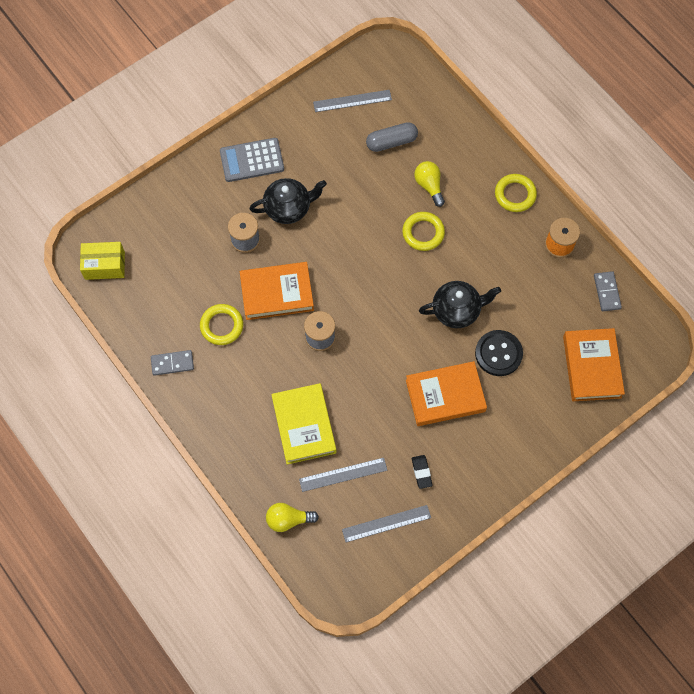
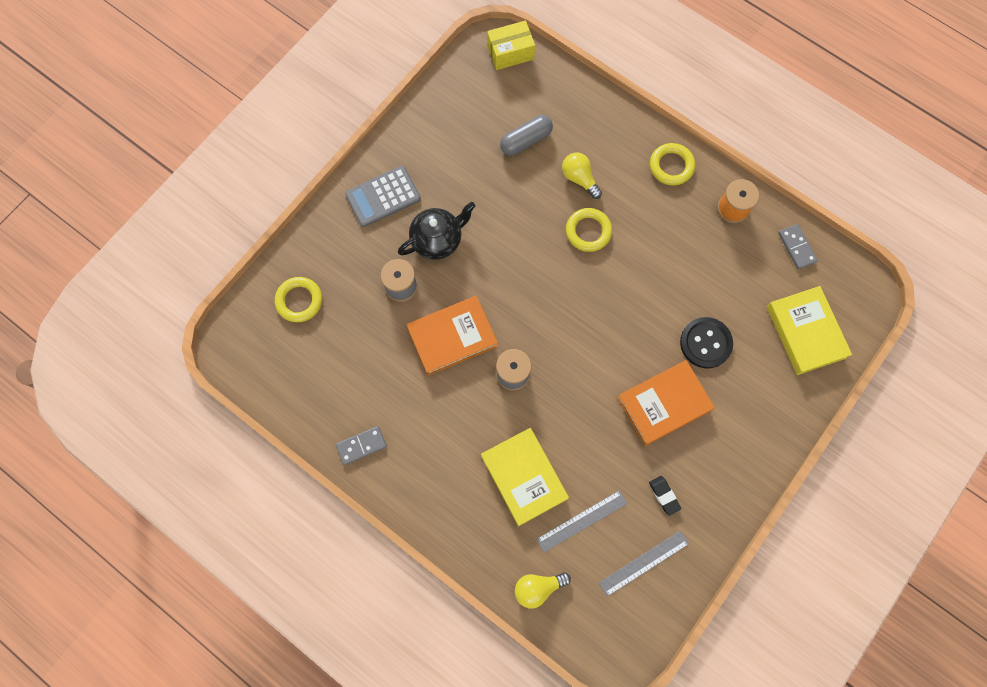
camera: 15 degrees left, 5 degrees up
(105, 265) = (255, 354): yellow box -> yellow box (510, 52)
(222, 326) = (403, 389): yellow ring -> yellow ring (299, 301)
(352, 101) = (471, 106): grey ruler -> none
(457, 310) = (648, 307): black teapot -> none
(591, 367) = (805, 332): orange book -> yellow book

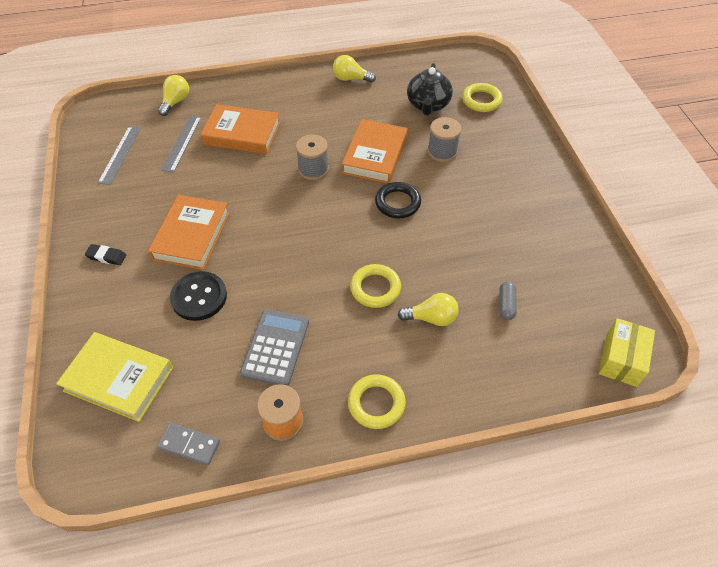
camera: 130 degrees right, 20 degrees down
(361, 446) = (351, 79): grey domino -> yellow light bulb
(383, 197) = (529, 182): grey calculator -> grey calculator (275, 347)
(438, 239) = (461, 191): black teapot -> black teapot (428, 105)
(492, 278) = (397, 203): none -> black ring
(524, 477) = (242, 134): yellow book -> orange book
(526, 140) = (506, 305): grey capsule -> grey capsule, size x0.64
(664, 495) = (139, 192): black eraser -> black eraser (106, 256)

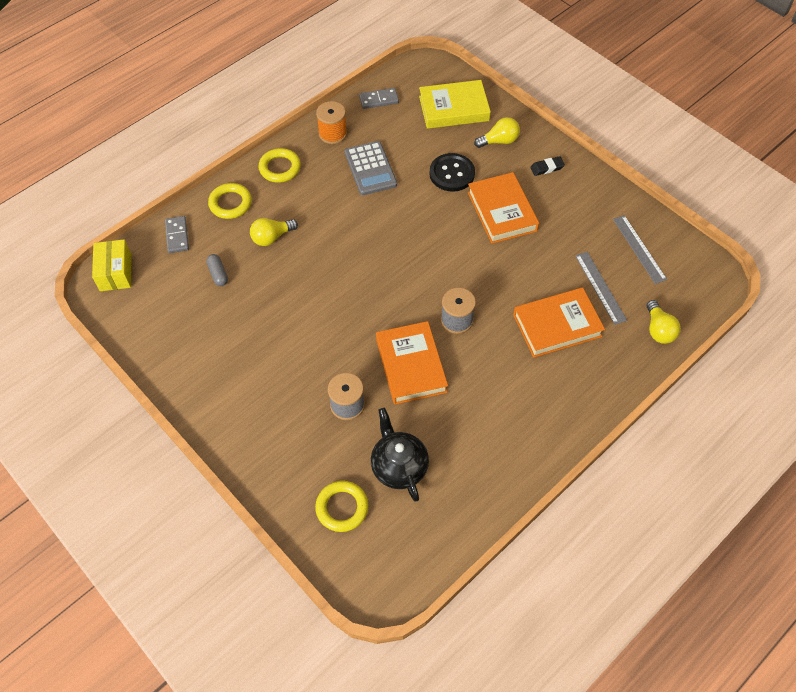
camera: 150 degrees right, 5 degrees up
(351, 79) = (511, 462): yellow light bulb -> yellow light bulb (499, 141)
(375, 288) = (327, 239): yellow ring -> yellow ring (230, 203)
(397, 203) = (356, 323): black ring -> none
(537, 371) = (177, 236): none -> grey domino

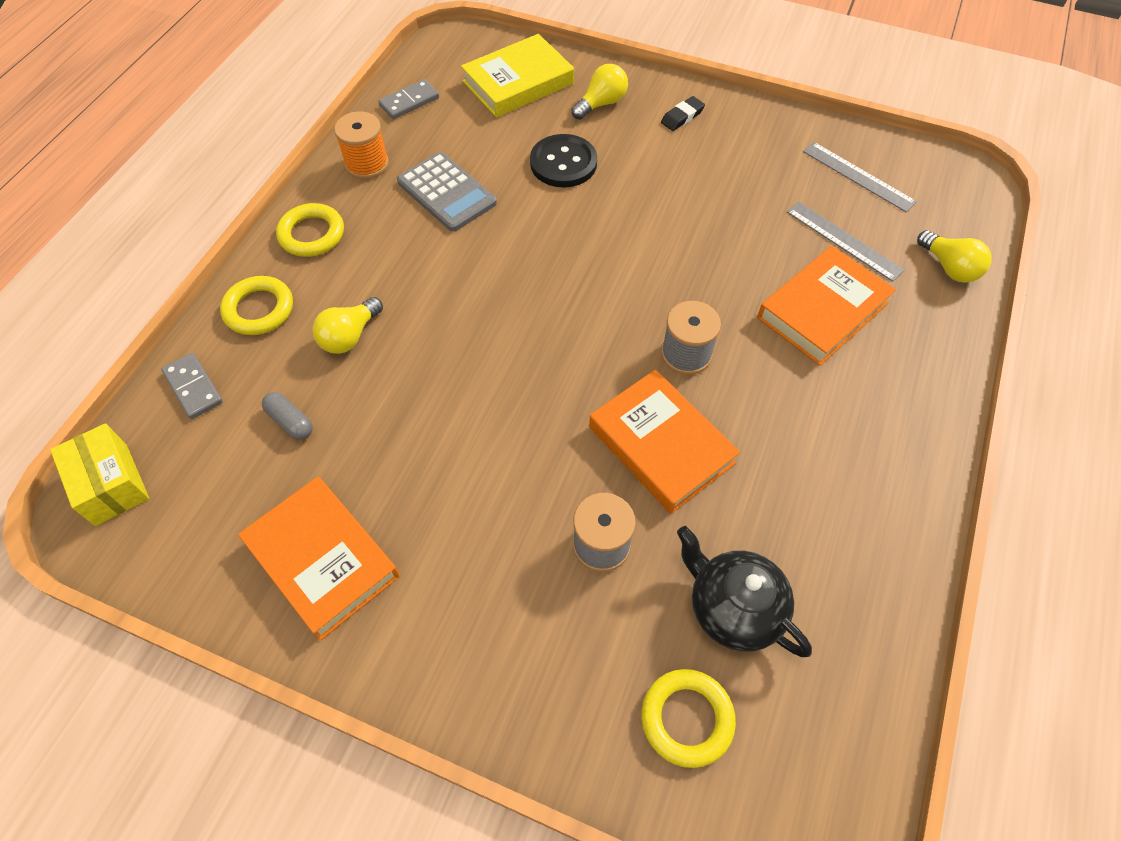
camera: 25 degrees left, 0 degrees up
(502, 211) = (658, 189): orange book -> orange book (322, 560)

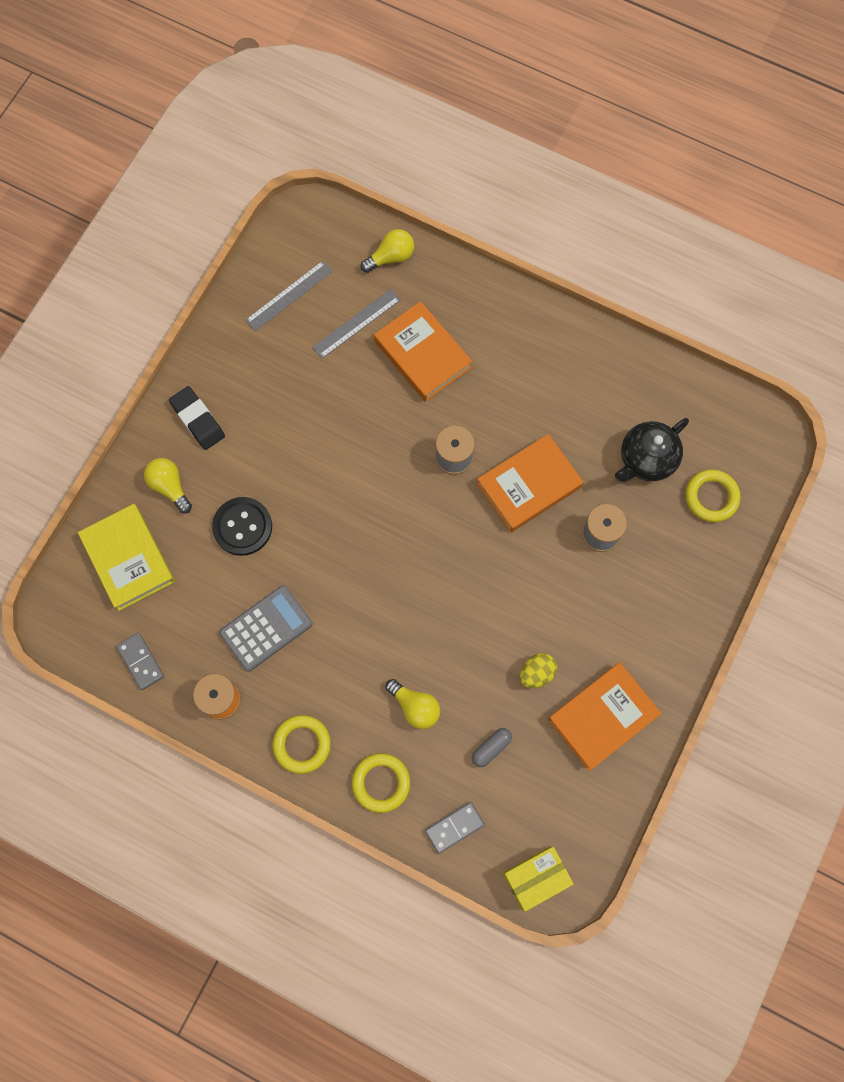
camera: 85 degrees left, 15 degrees up
(389, 470) = (536, 673): none -> yellow egg
(682, 117) = (198, 420): black eraser -> black eraser, size x1.56

